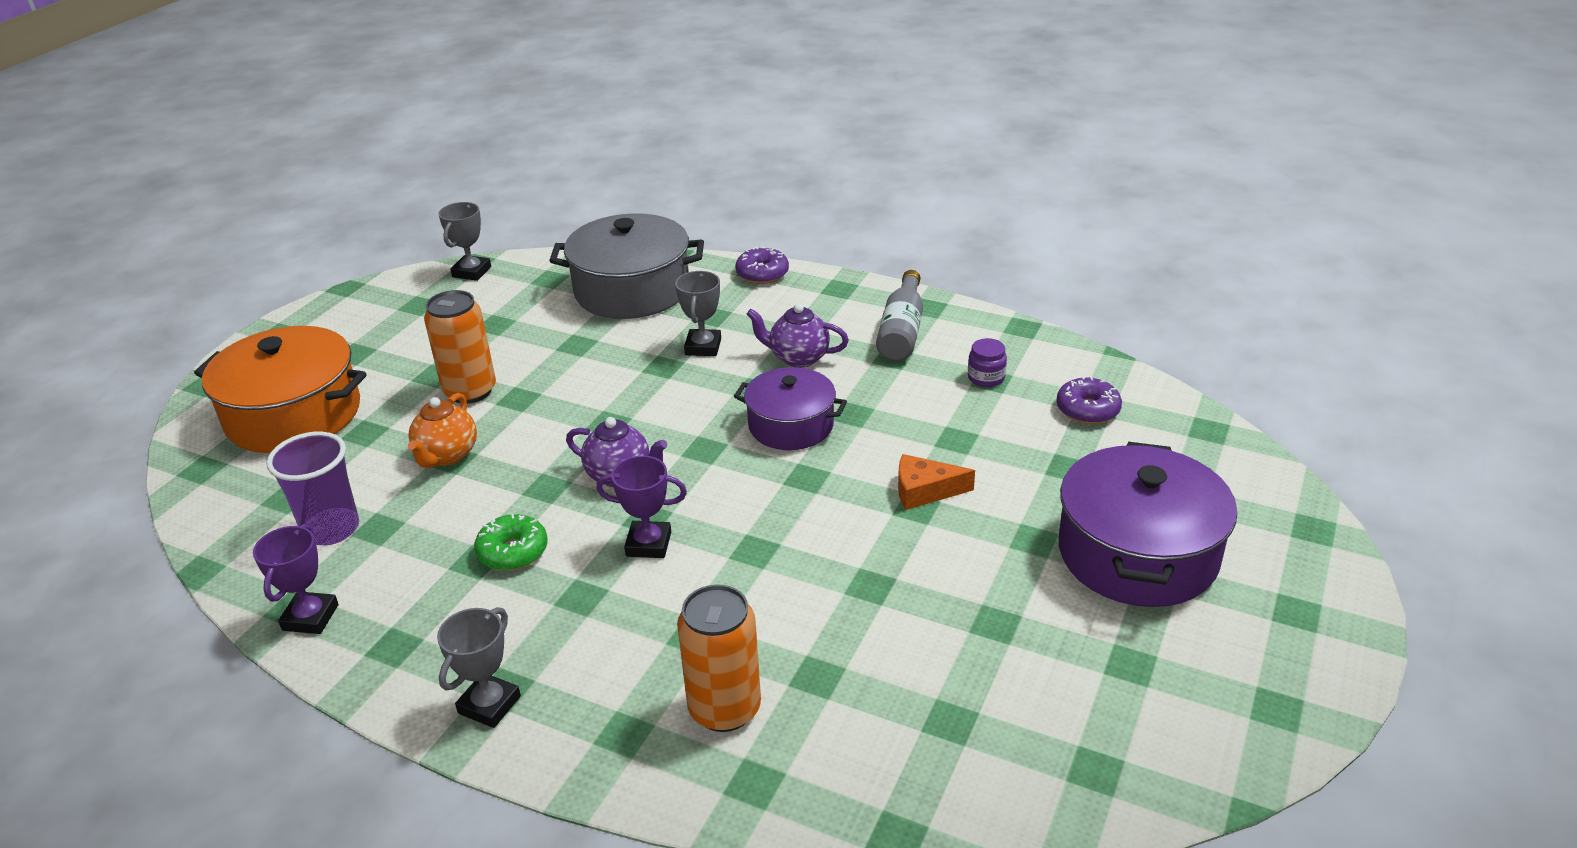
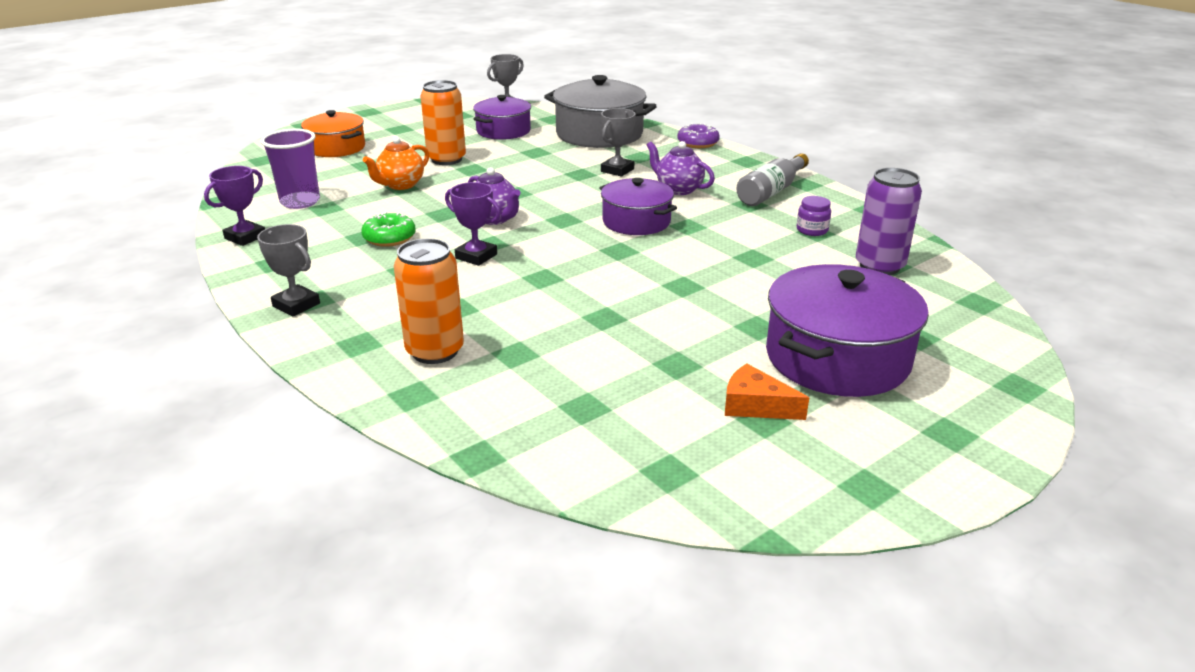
camera: 25 degrees right, 5 degrees down
(294, 415) = (336, 148): orange pot -> orange pot, size x0.63
(489, 705) = (296, 305): grey trophy -> grey trophy turned 75 degrees clockwise
(503, 318) = (503, 131): none -> purple pot
(924, 491) = (698, 278): orange cheese -> orange cheese (755, 405)
(1087, 410) = (879, 266): purple donut -> purple can

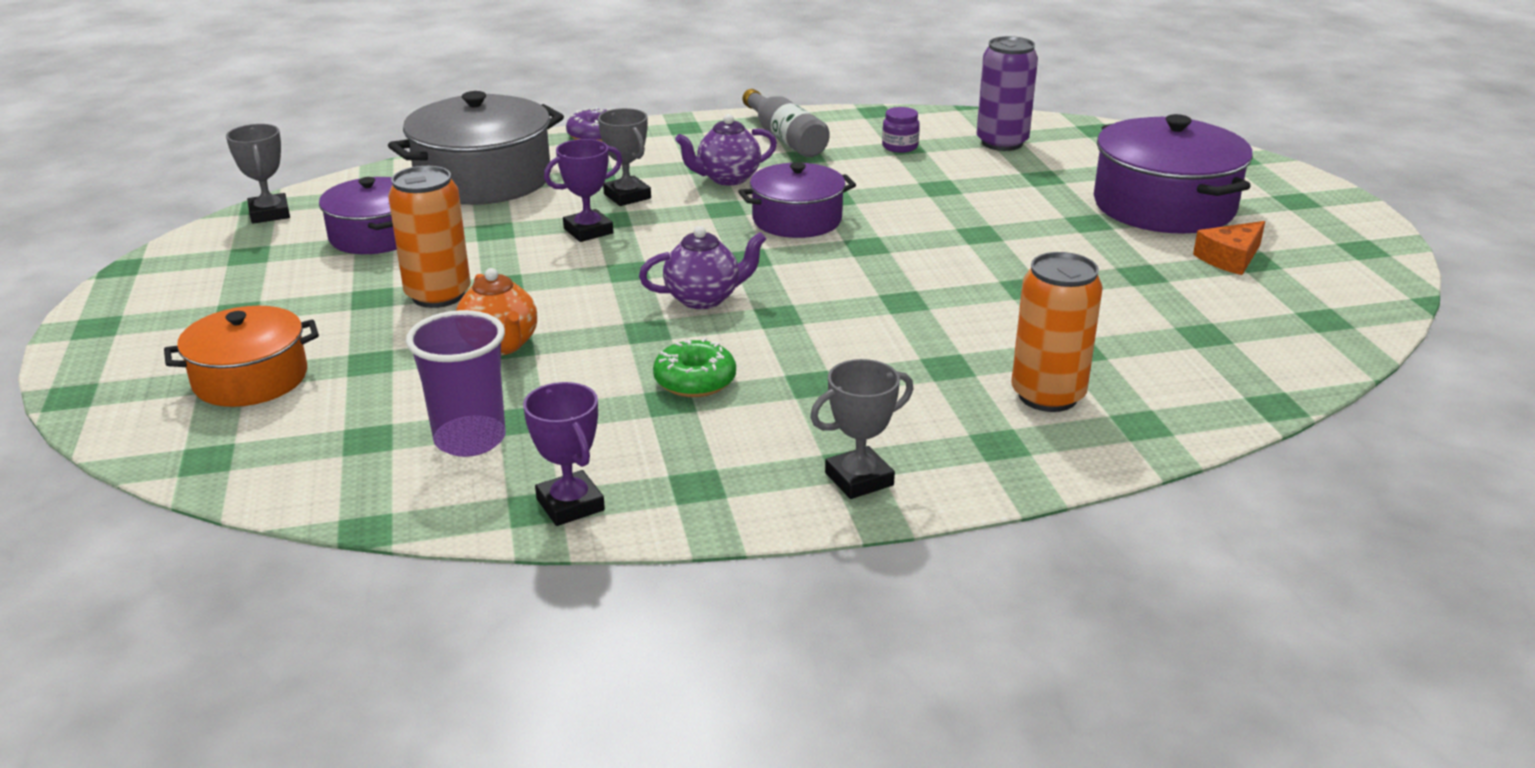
camera: 65 degrees left, 0 degrees up
(476, 256) = (810, 330): purple trophy -> purple trophy (588, 231)

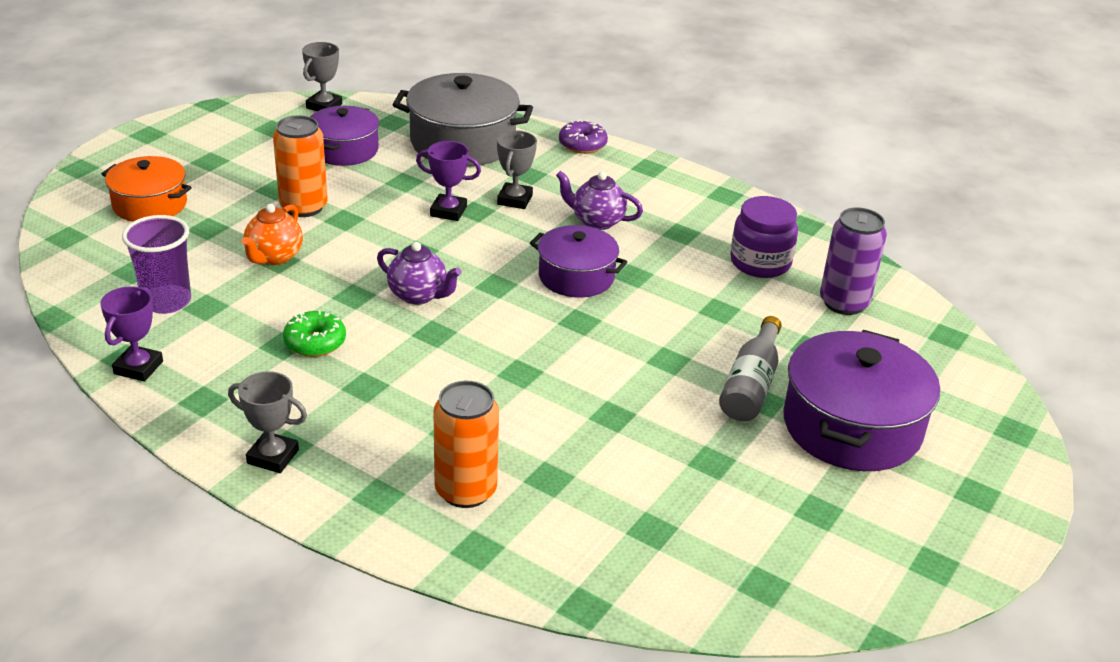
camera: 45 degrees right, 5 degrees up
(785, 138) = (695, 212): grey bottle -> grey bottle (751, 385)
(900, 147) = (760, 263): purple jar -> purple jar, size x1.84
(1230, 258) = (804, 496): orange cheese -> none

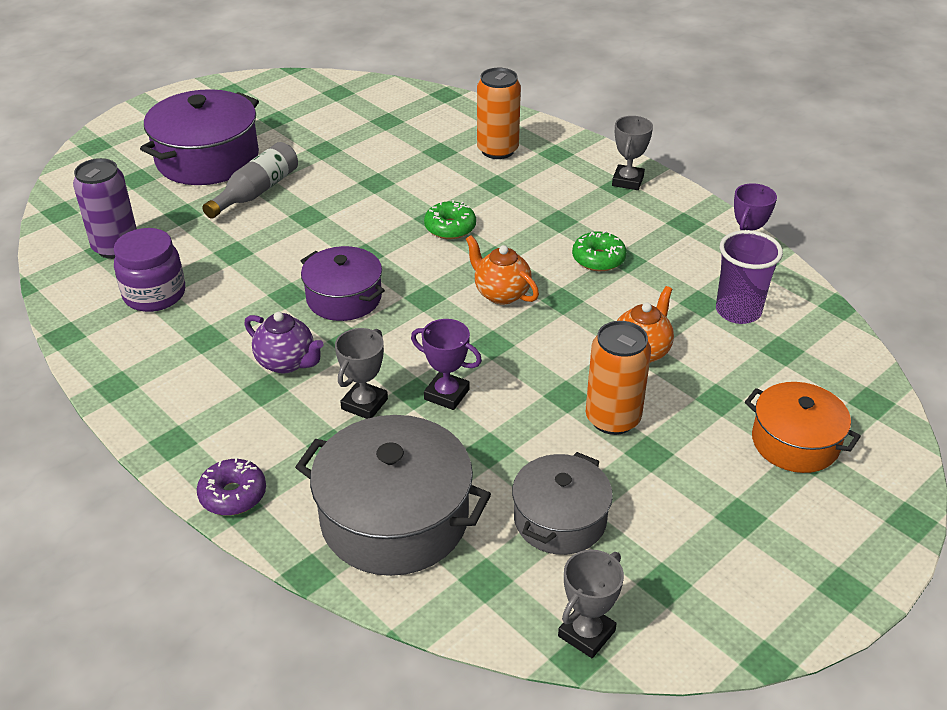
camera: 165 degrees left, 5 degrees up
(273, 457) = (627, 181): grey trophy -> grey trophy turned 75 degrees clockwise
(344, 150) = (560, 519): purple pot -> grey pot
(419, 295) = (501, 293): purple teapot -> orange teapot
(495, 362) = (450, 228): none -> green donut

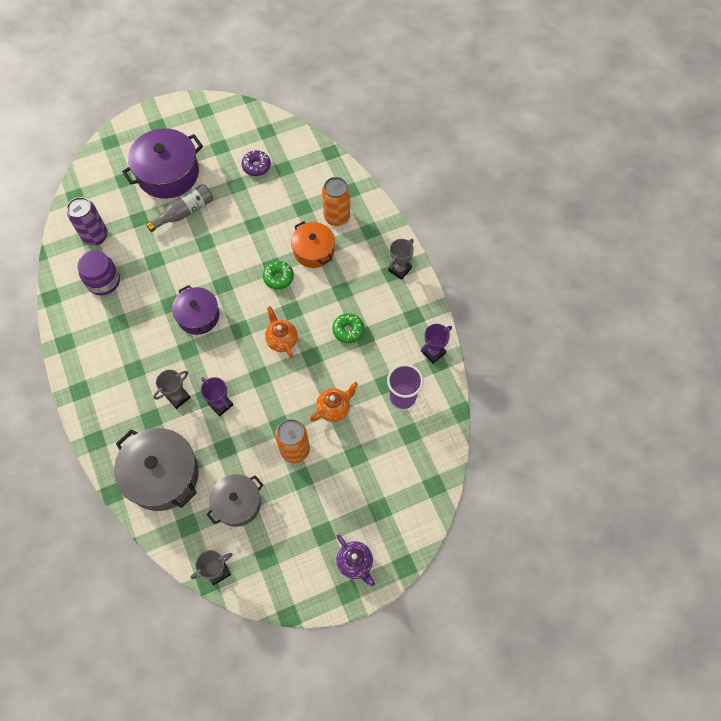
camera: 20 degrees right, 25 degrees up
(233, 495) = (95, 434): purple donut -> purple donut (256, 166)
(287, 362) = (151, 354): purple teapot -> purple teapot (355, 563)
(795, 442) = (378, 497): orange pot -> orange pot (314, 250)

